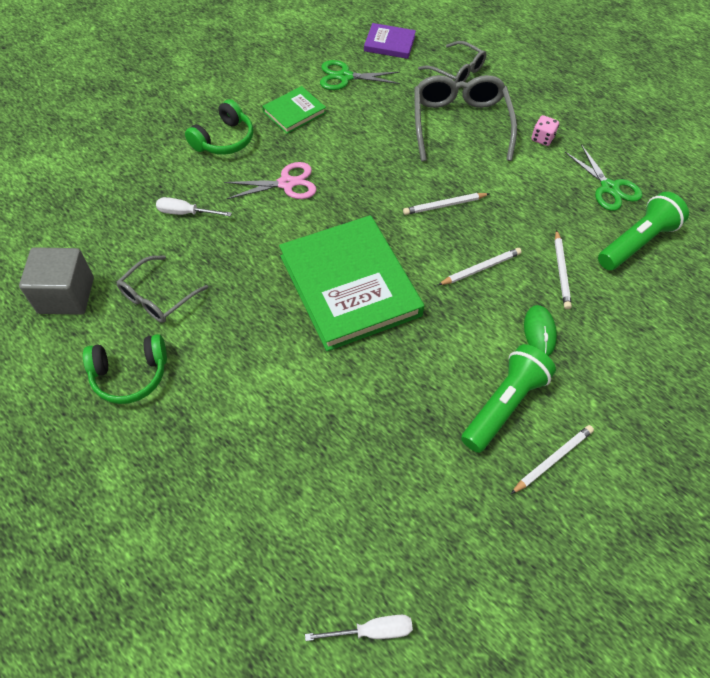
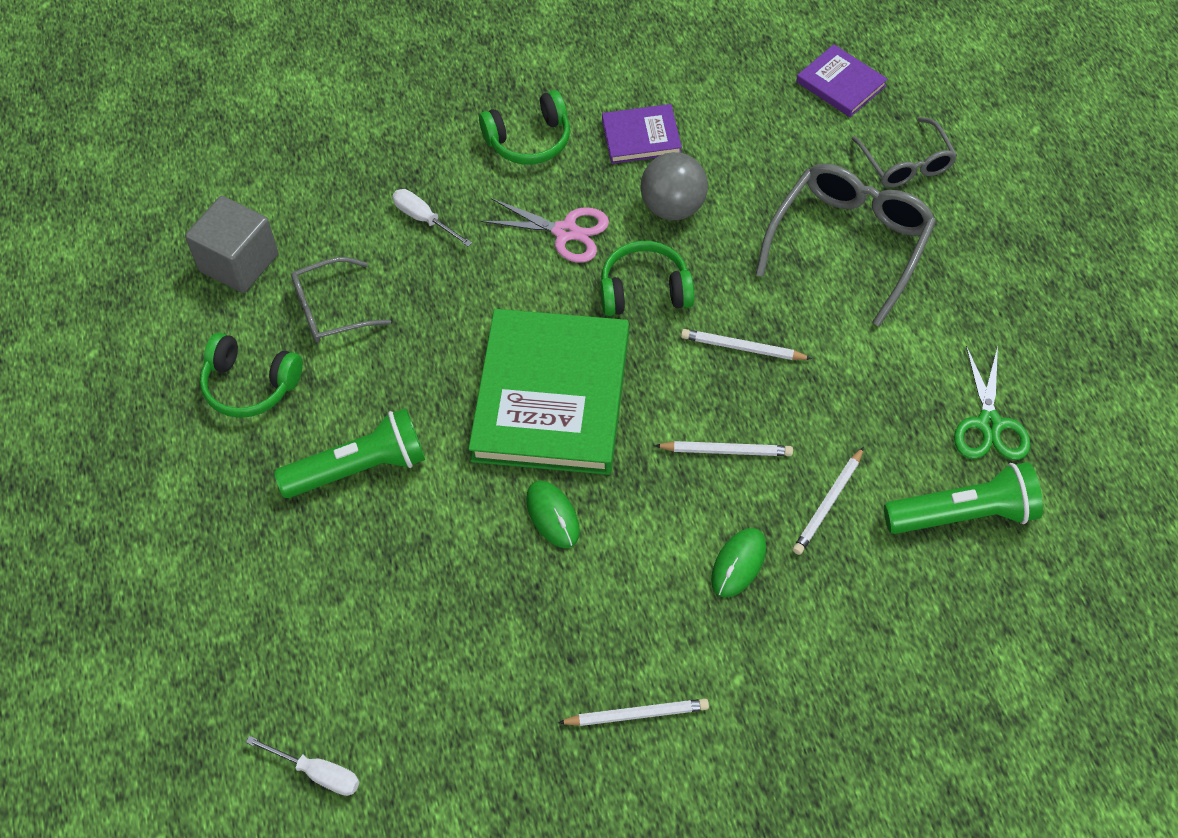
camera: 35 degrees right, 0 degrees up
(294, 112) = (641, 137): green book -> purple book
(343, 144) = (673, 207): none -> grey ball
(345, 77) = (743, 111): green scissors -> none
(361, 197) = (644, 290): none -> green headphones
(405, 359) = (552, 515): none -> green mouse
(504, 405) = (627, 625): green flashlight -> green flashlight (359, 468)
(542, 138) = (950, 313): pink dice -> none

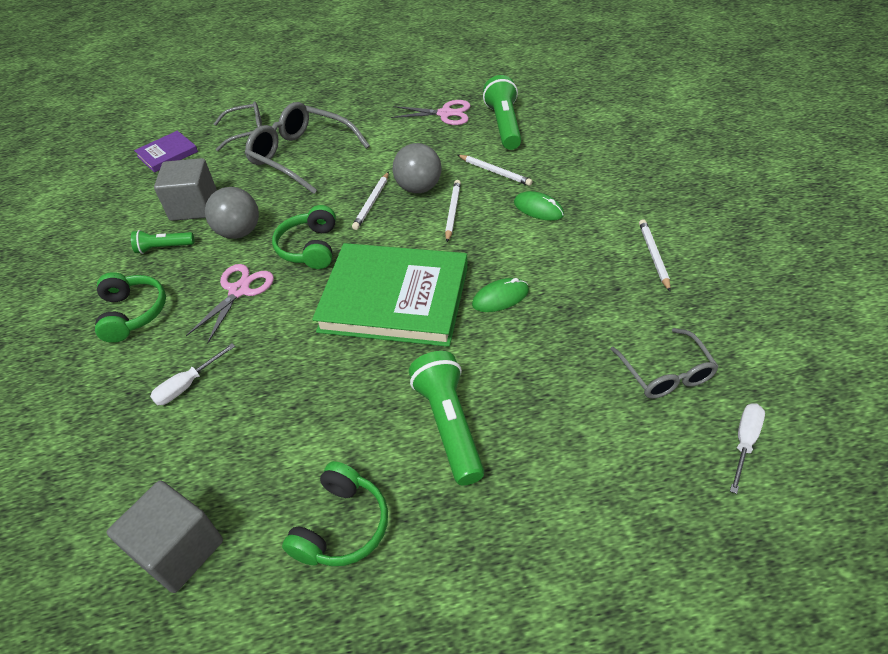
camera: 85 degrees left, 10 degrees down
(330, 310) = (268, 457): grey glasses -> grey glasses (666, 373)
(641, 137) = (164, 248): purple book -> green flashlight
(724, 146) = (194, 206): none -> grey cube
(780, 403) = (419, 188): none -> grey ball
(989, 424) = (445, 114): green scissors -> pink scissors

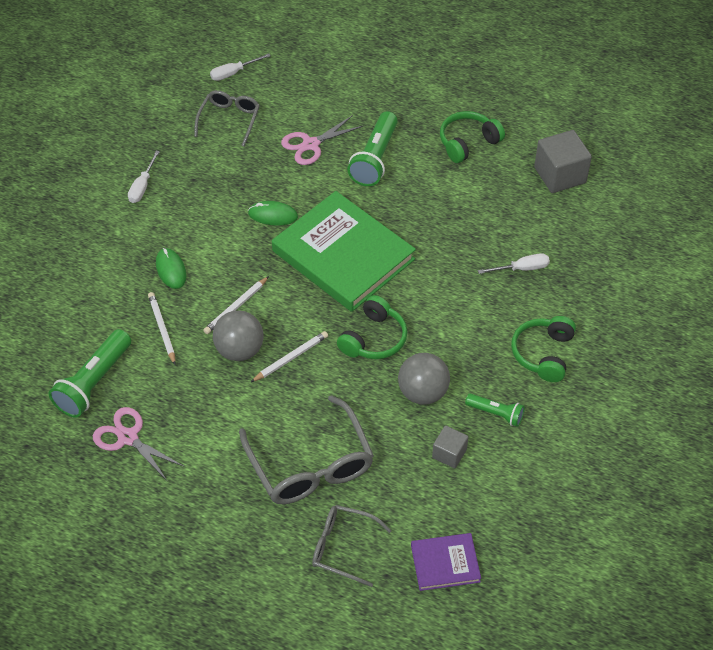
camera: 150 degrees left, 5 degrees up
(194, 206) = (449, 453): grey cube -> grey cube, size x0.57
(239, 291) = (452, 328): pink scissors -> pink scissors (311, 144)
(653, 256) = (142, 186): white pencil -> white screwdriver

